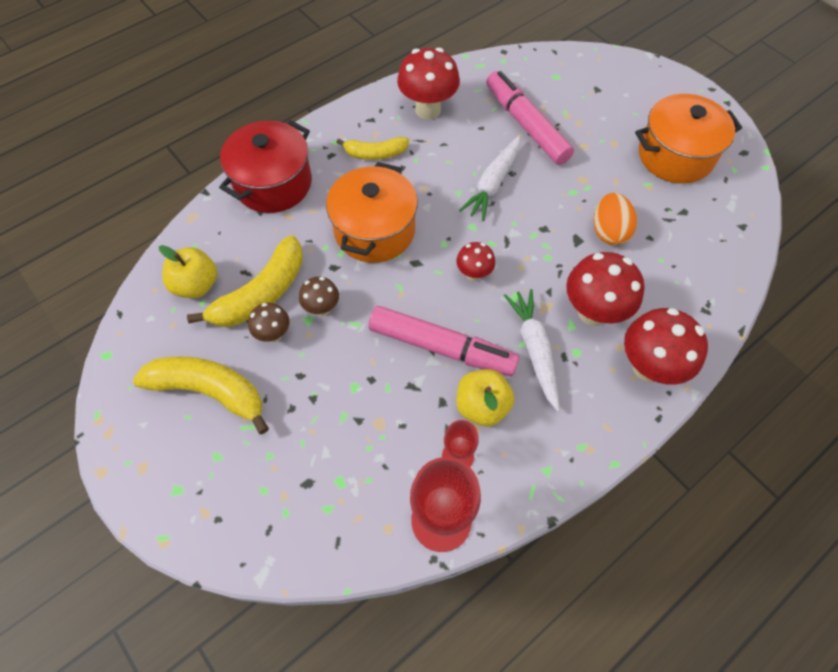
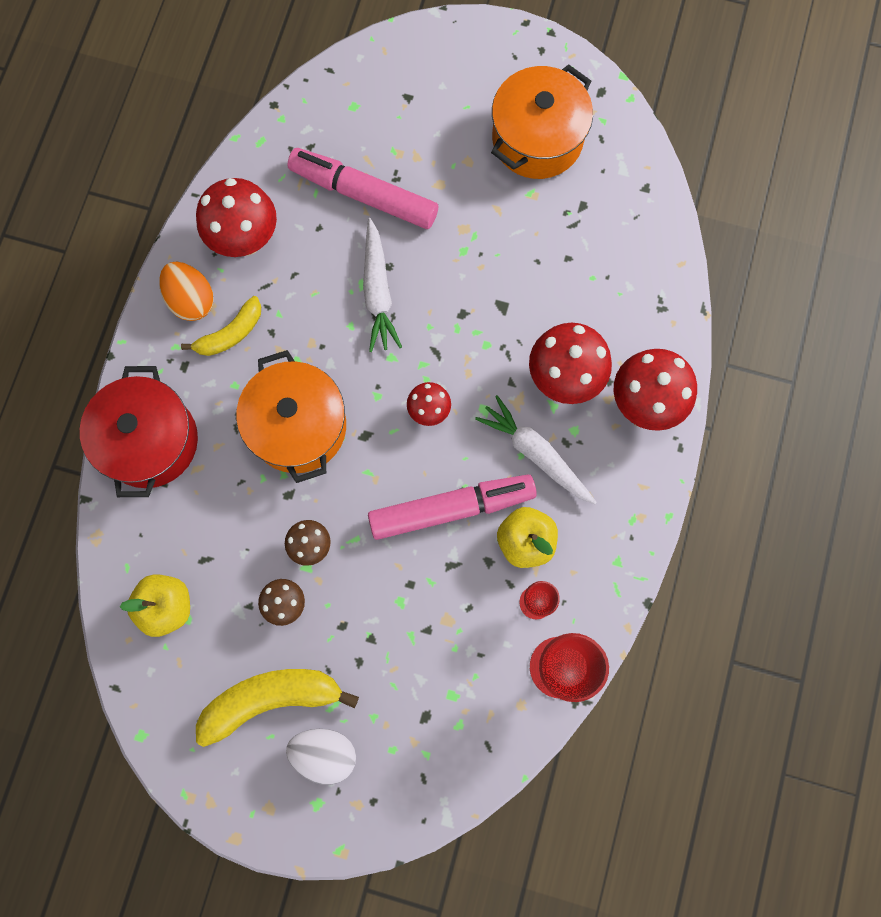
camera: 35 degrees left, 15 degrees up
(213, 456) = (325, 753): none -> white egg
(261, 293) = (239, 570): yellow banana -> none
(609, 231) = (526, 276): orange egg -> orange egg (191, 300)

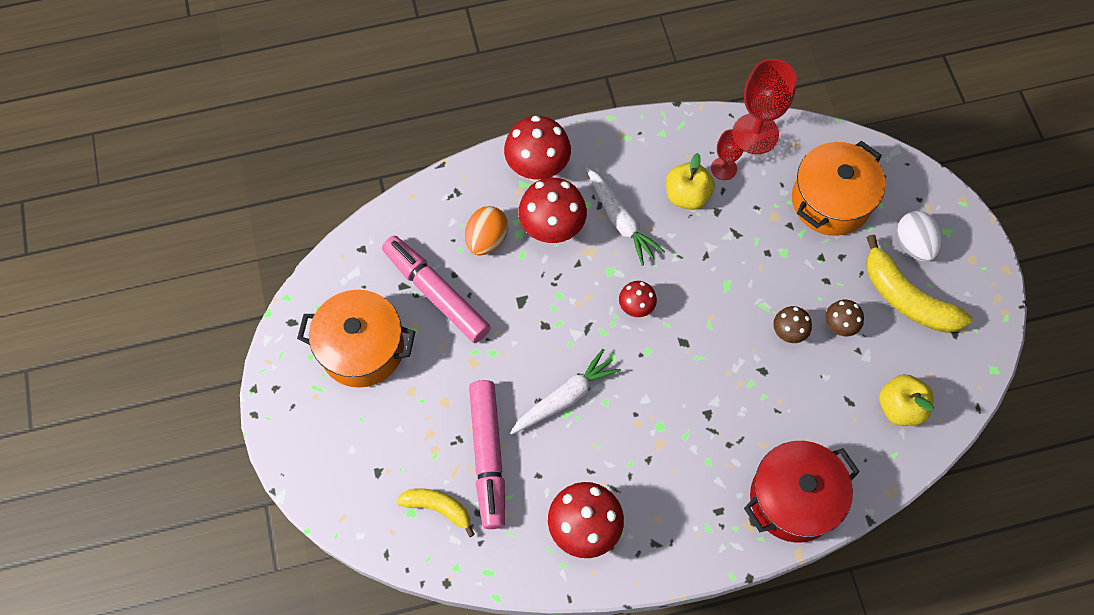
camera: 120 degrees left, 10 degrees down
(191, 300) = (662, 540): orange egg -> orange egg (486, 239)
(231, 333) = (669, 491): yellow banana -> yellow banana (438, 508)
(298, 426) = (708, 394): orange pot -> orange pot (830, 201)
(451, 508) = (697, 255): pink marker -> pink marker (436, 294)
(536, 453) = (620, 220): white carrot -> white carrot turned 45 degrees counterclockwise

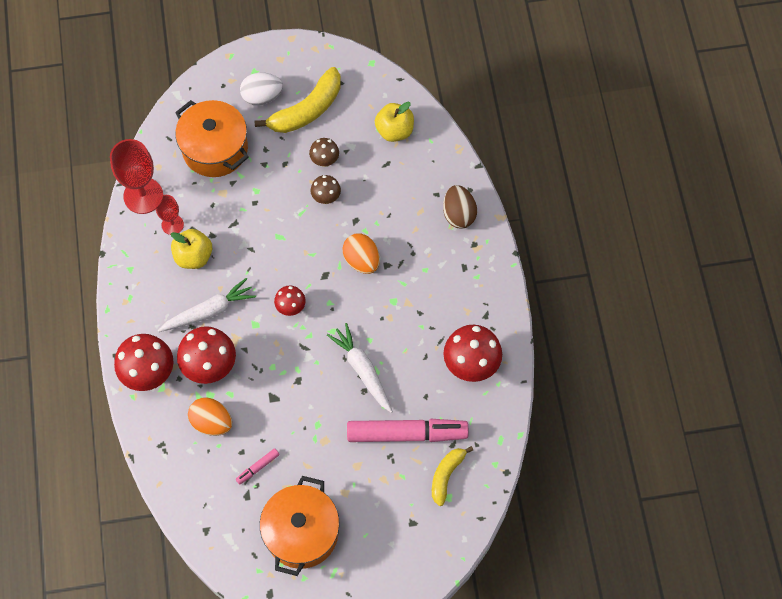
camera: 85 degrees left, 0 degrees up
(436, 294) = (258, 467): pink marker -> pink marker, size x0.41
(709, 383) = (362, 260): none -> orange egg
(793, 499) = (458, 214): red pot -> brown egg

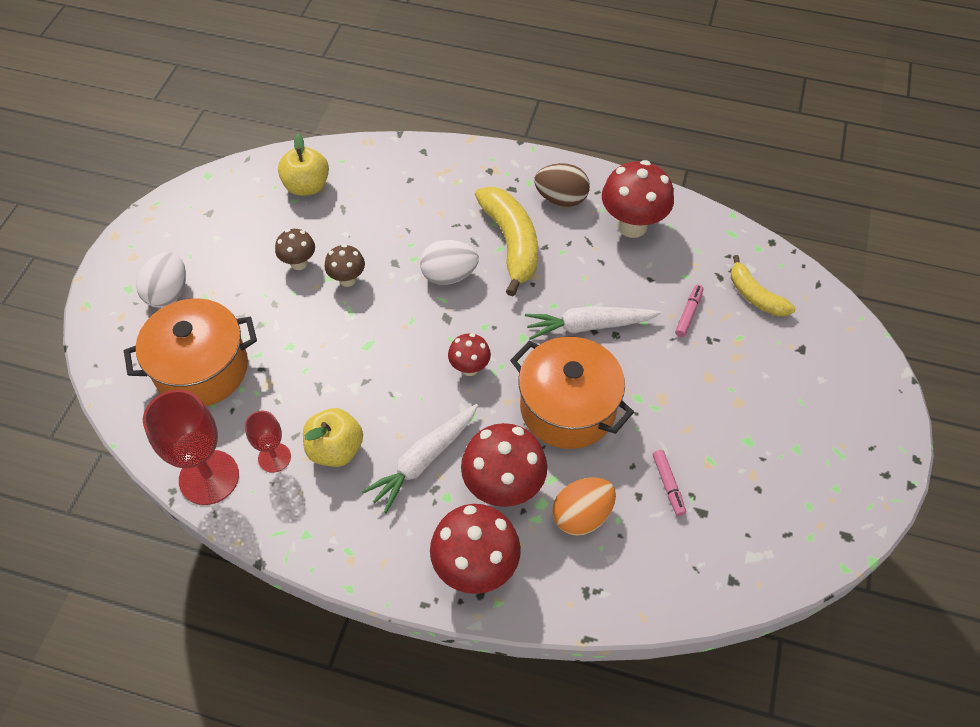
camera: 65 degrees left, 10 degrees down
(209, 311) = (423, 460): white carrot -> white carrot turned 135 degrees counterclockwise
(301, 532) = (775, 468): orange pot -> orange pot (567, 408)
(307, 110) = (220, 255): yellow banana -> yellow banana (511, 243)
(362, 260) = (449, 275): orange egg -> white egg
(406, 433) = (688, 314): pink marker -> pink marker, size x0.41
(458, 214) = (446, 170): brown egg -> brown egg (561, 199)

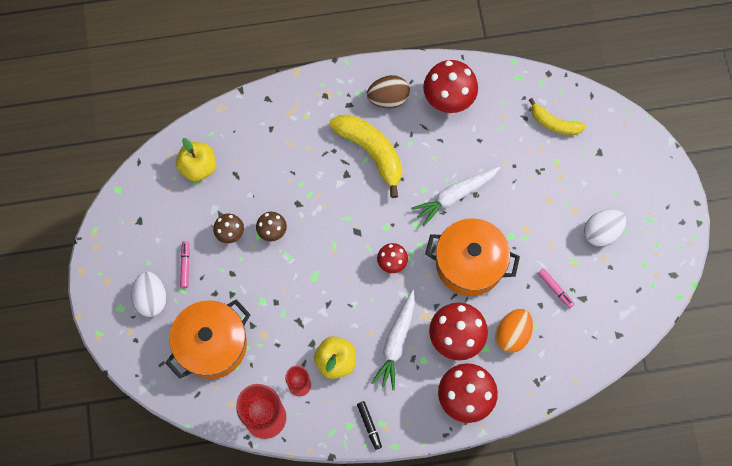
camera: 25 degrees left, 15 degrees up
(331, 546) = (369, 425): none -> black marker
(449, 275) = (341, 197): white egg -> white egg (601, 232)
(688, 314) = (516, 157): pink marker -> pink marker (185, 266)

